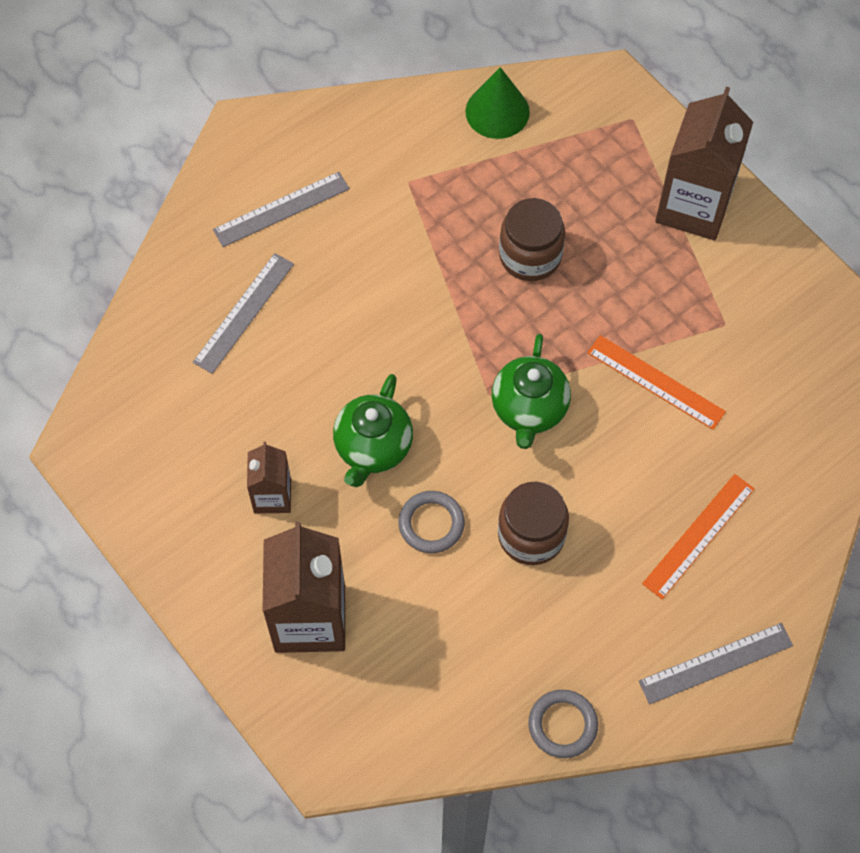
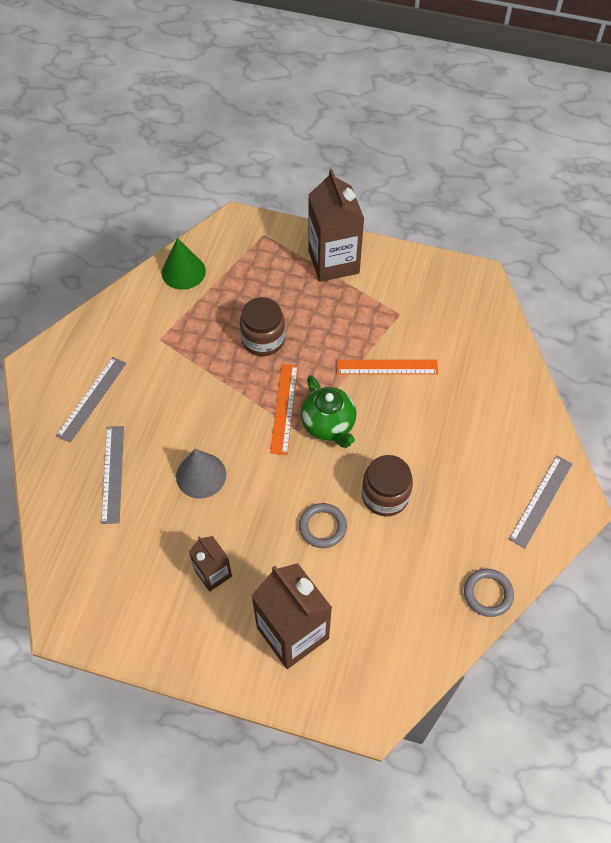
camera: 35 degrees left, 5 degrees down
(338, 376) = (201, 475): none -> grey cone
(373, 448) = (254, 504): green teapot -> none
(699, 536) = (476, 436): orange ruler -> orange ruler (284, 408)

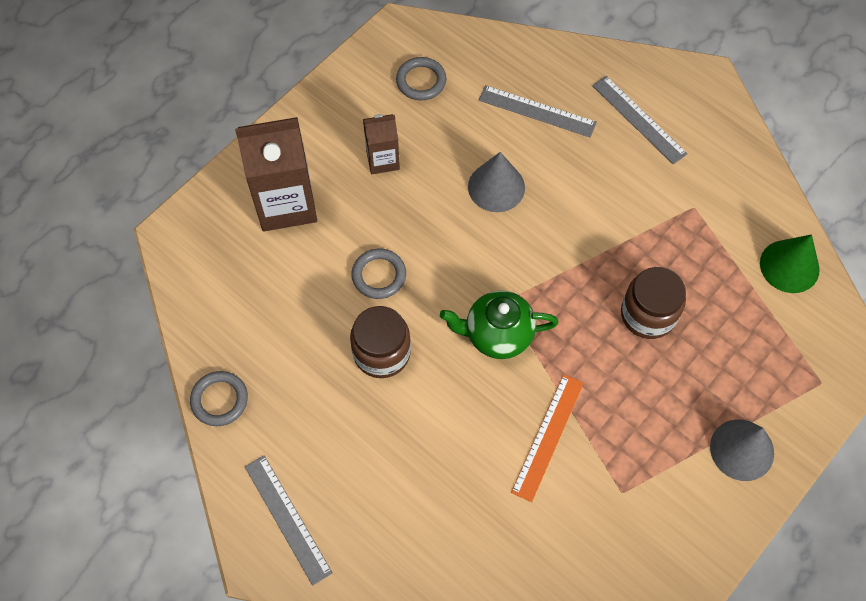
camera: 115 degrees right, 5 degrees up
(116, 578) = (421, 81): none -> grey ring
(284, 408) = (541, 298): orange ruler -> none
(333, 262) = (742, 449): brown carton -> grey cone

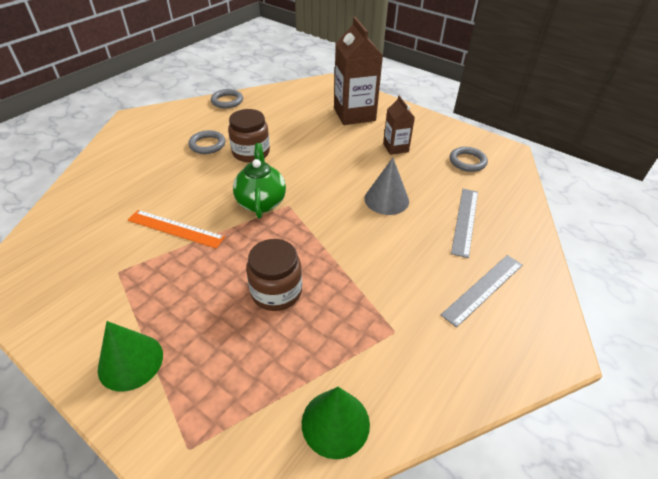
camera: 85 degrees right, 20 degrees down
(288, 518) = (151, 125): grey ruler -> none
(379, 275) = (307, 149): grey ring -> grey ring (207, 144)
(742, 449) = (130, 361): grey cone -> green cone

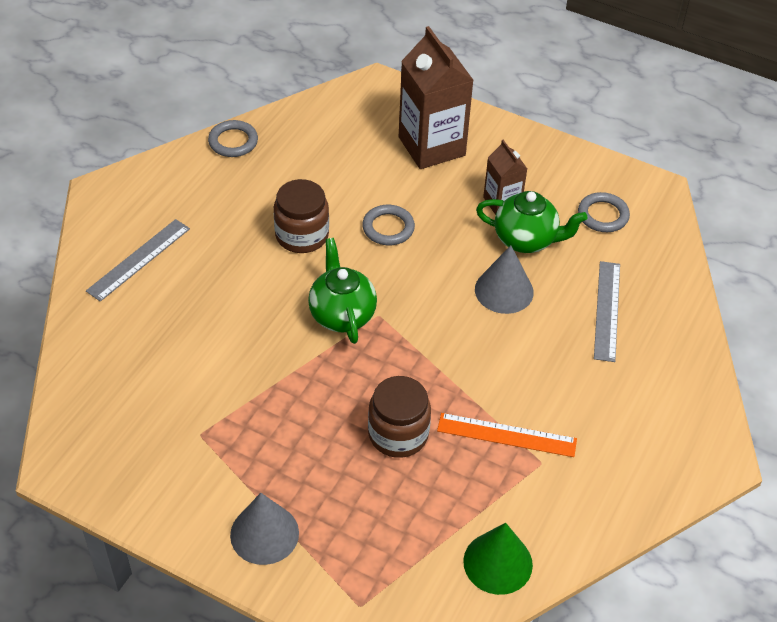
camera: 10 degrees left, 5 degrees up
(130, 361) = (264, 534): green cone -> grey cone
(175, 228) = (245, 367): orange ruler -> orange ruler (507, 435)
(207, 144) = (235, 229): grey ring -> grey ring (388, 228)
(409, 170) = (526, 240): none -> green teapot
(483, 289) = (635, 399): grey ruler -> grey ruler (139, 259)

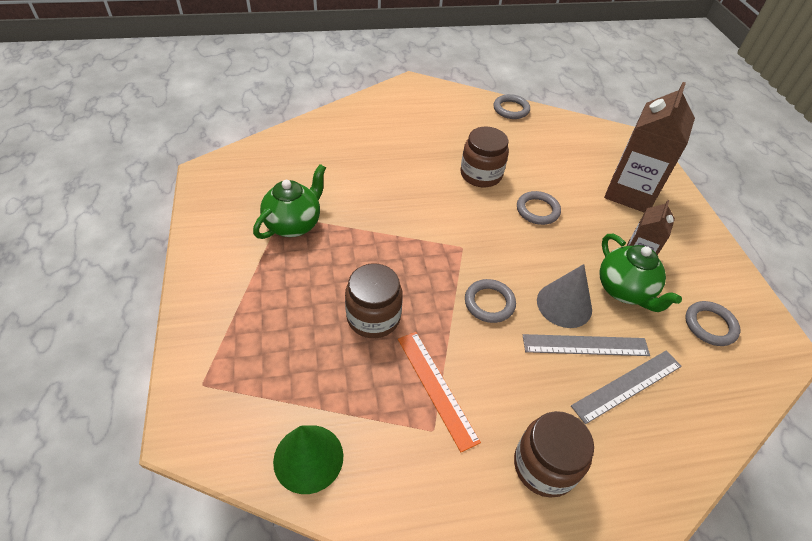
camera: 50 degrees right, 0 degrees up
(139, 259) = (383, 121): grey ruler -> grey ruler (585, 345)
(264, 534) = (227, 292): grey cone -> none
(342, 315) = (442, 228): green teapot -> green teapot (294, 224)
(457, 340) = (489, 303): none -> grey ring
(625, 412) = (544, 466): none -> brown jar

